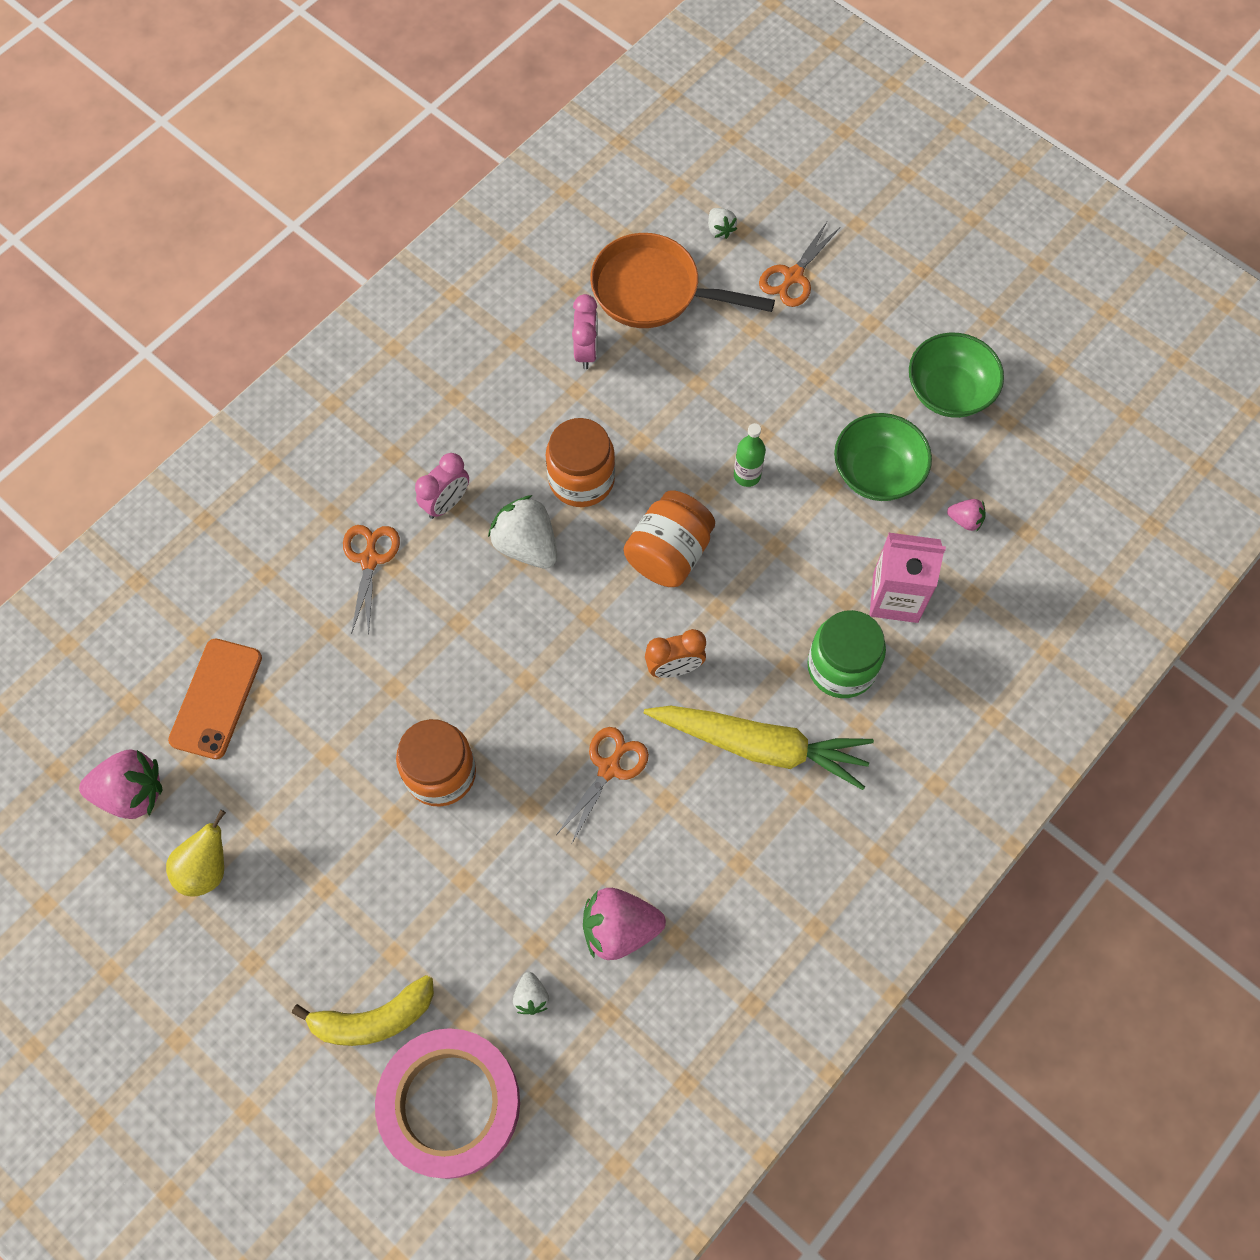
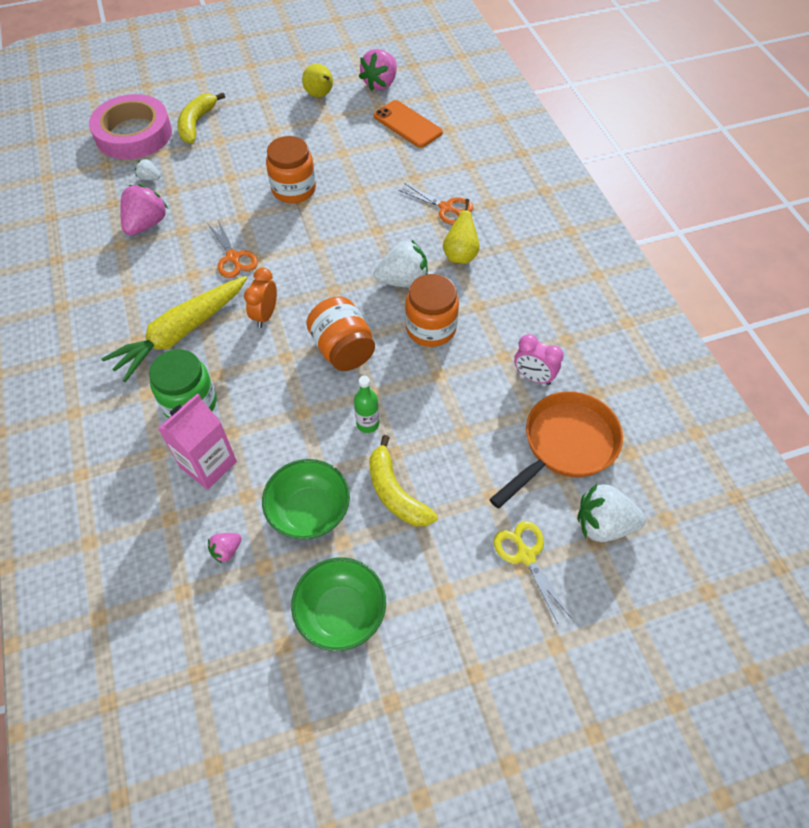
camera: 120 degrees right, 10 degrees down
(446, 503) = (460, 255): pink clock -> yellow pear
(720, 230) = (603, 524): white strawberry -> white strawberry, size x1.98
(793, 276) = (526, 555): orange scissors -> yellow scissors
(805, 409) = (395, 492): none -> yellow banana

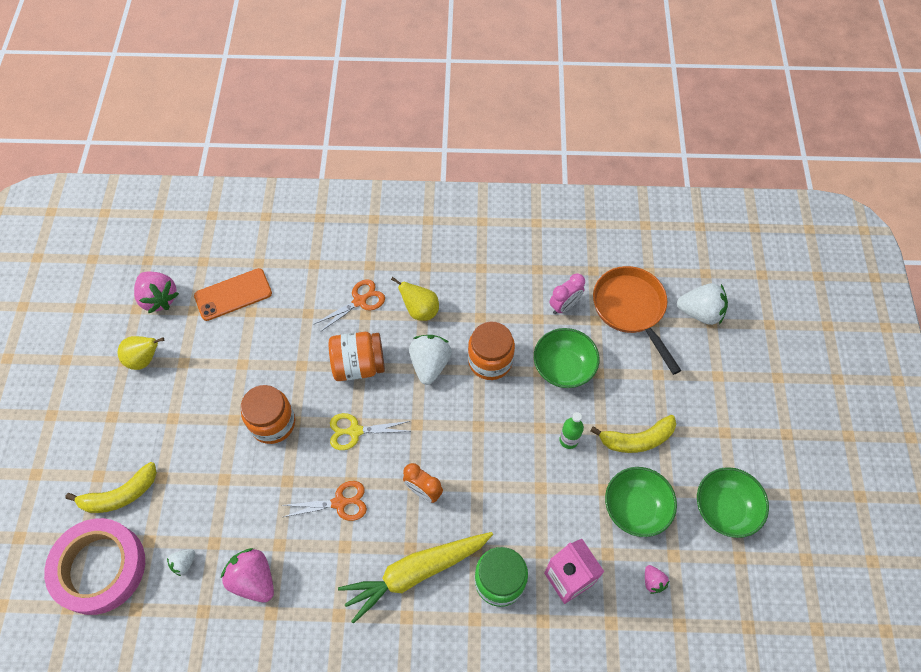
camera: 70 degrees left, 5 degrees up
(181, 333) = (415, 573): yellow carrot -> yellow carrot turned 90 degrees clockwise
(197, 123) = (120, 495): yellow banana -> yellow banana turned 60 degrees counterclockwise
(343, 349) = (487, 436): orange jar -> orange jar (359, 365)
(454, 396) = (563, 367): none -> green bowl
(526, 555) = (711, 370): yellow scissors -> yellow scissors (355, 431)
(603, 524) = (700, 312): white strawberry -> white strawberry turned 105 degrees counterclockwise

